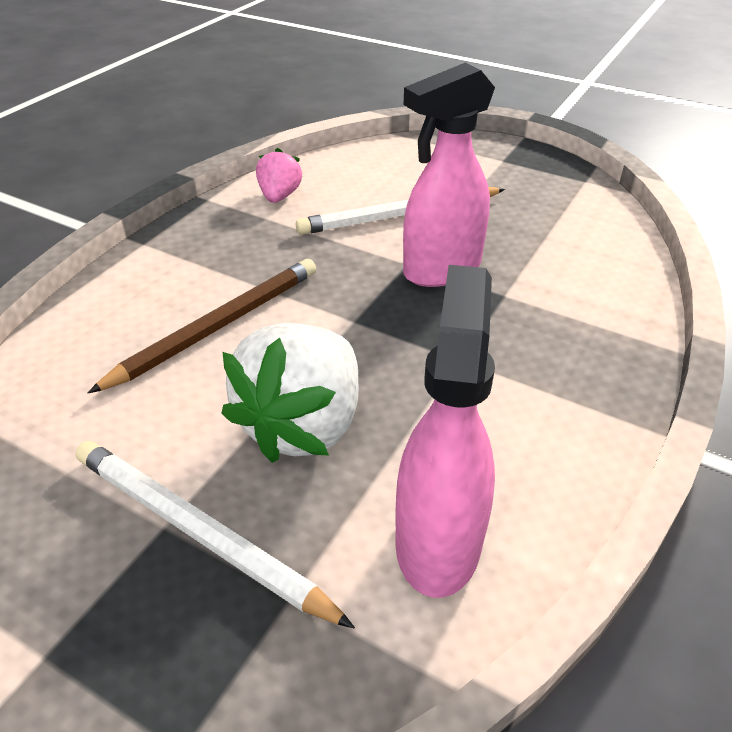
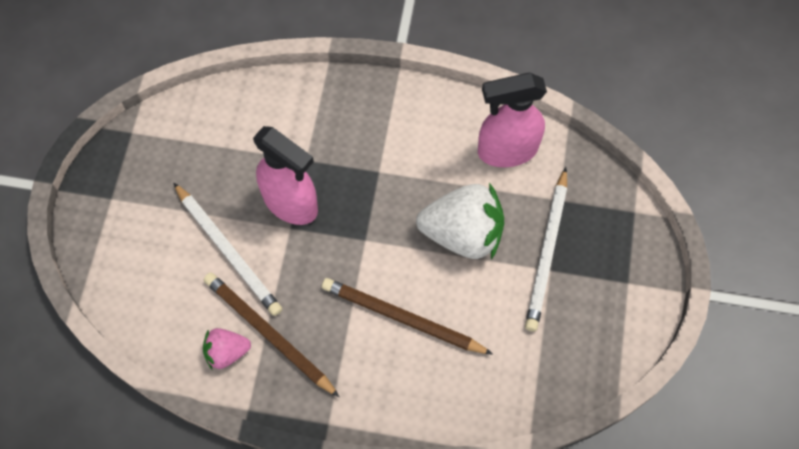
camera: 110 degrees left, 25 degrees up
(278, 224) = (268, 334): none -> brown pencil

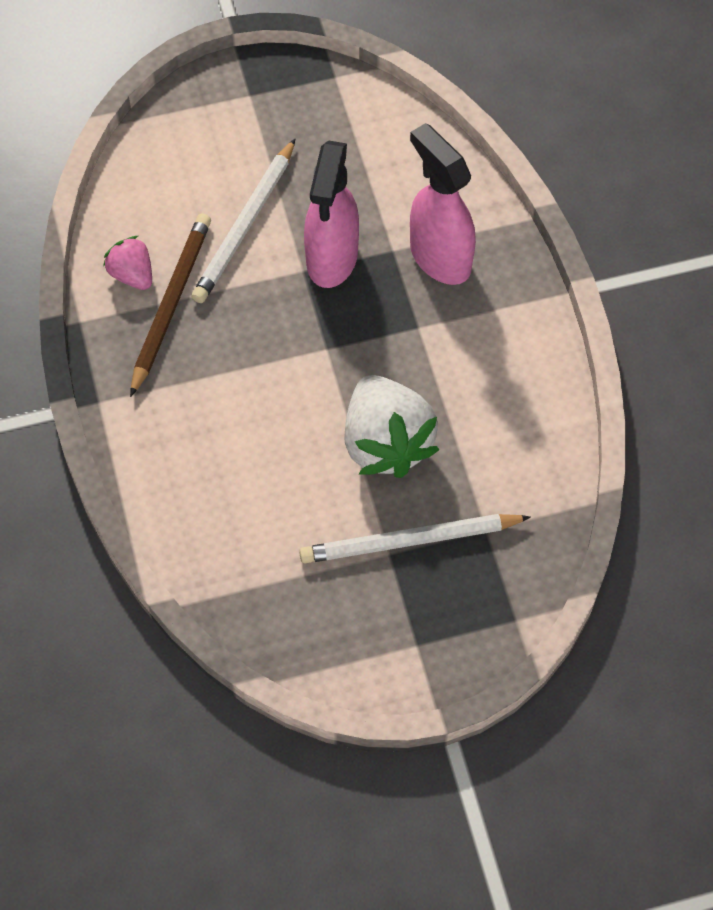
camera: 65 degrees right, 5 degrees down
(402, 318) = (251, 423): brown pencil -> none
(506, 150) = (519, 447): pink spray bottle -> pink spray bottle (439, 257)

